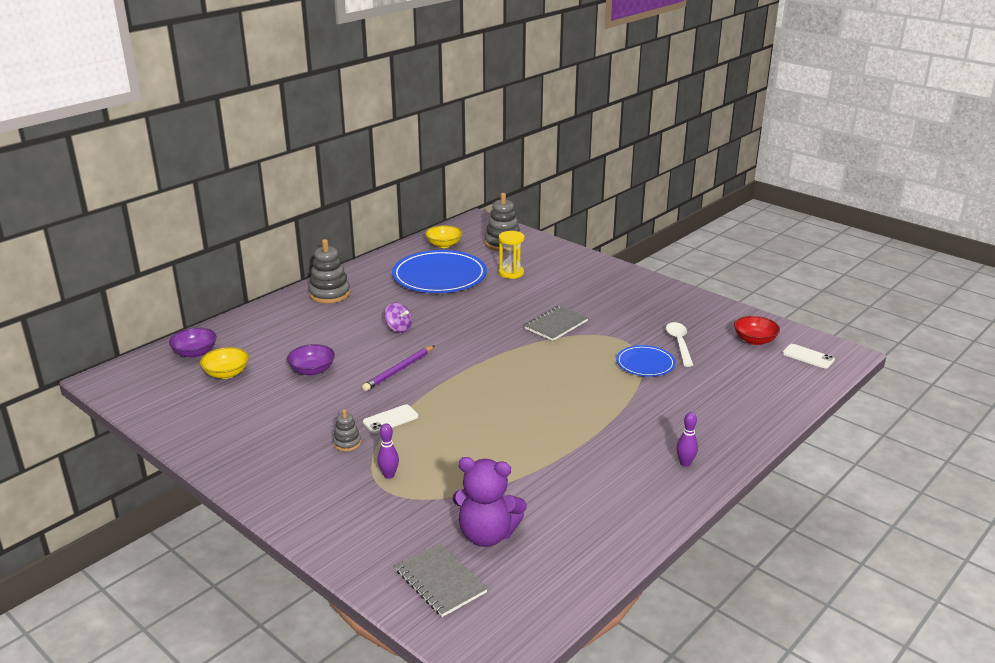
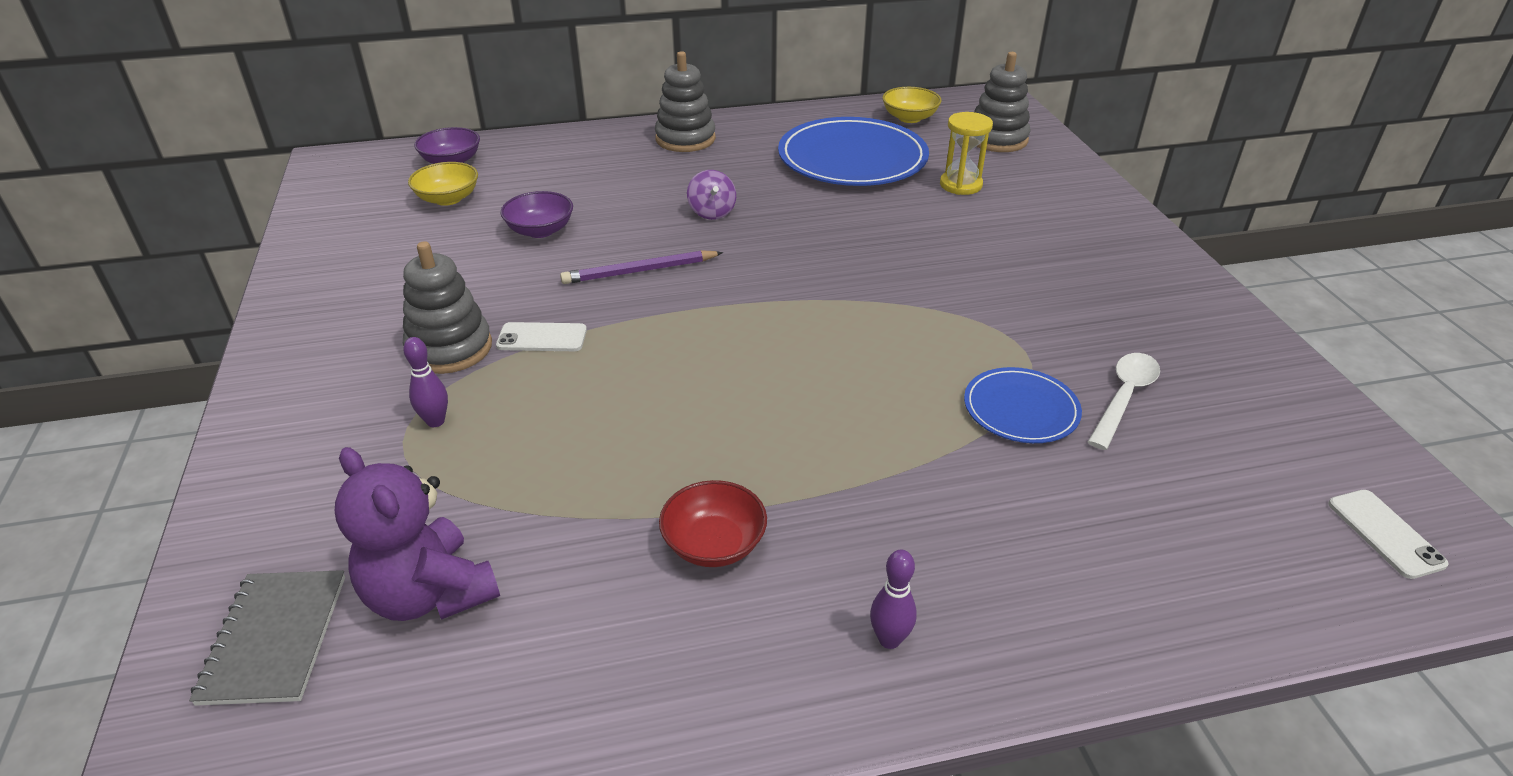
camera: 35 degrees right, 10 degrees up
(347, 443) = (450, 348): grey stacking toy -> grey stacking toy, size x1.91
(556, 325) = (940, 286): grey notebook -> none
(754, 340) = (1290, 451): red bowl -> red bowl (714, 544)

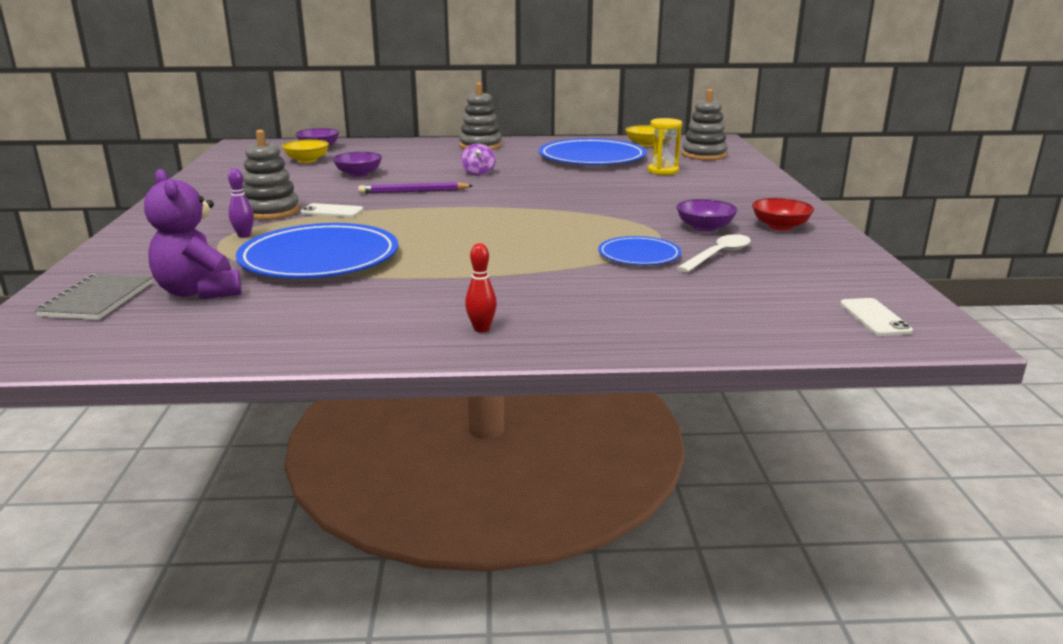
camera: 10 degrees right, 15 degrees down
(575, 472) = (319, 258): none -> blue plate
(714, 544) = (390, 288): red bowl -> red bowl (780, 226)
(889, 639) = (481, 329): purple bowling pin -> red bowling pin
(1076, 327) = (704, 228): none -> purple bowl

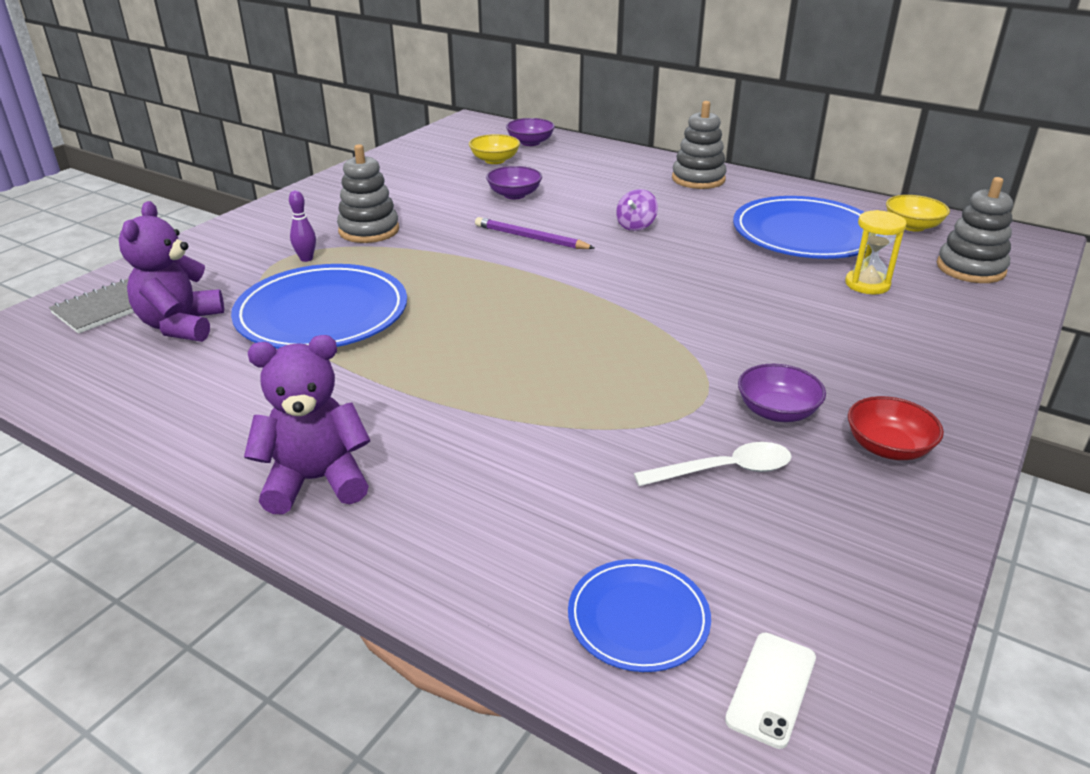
camera: 35 degrees right, 10 degrees up
(332, 211) = (419, 246): white phone -> none
(481, 329) = (316, 481): red bowling pin -> purple teddy bear
(639, 255) = (627, 430): blue plate -> blue plate (638, 618)

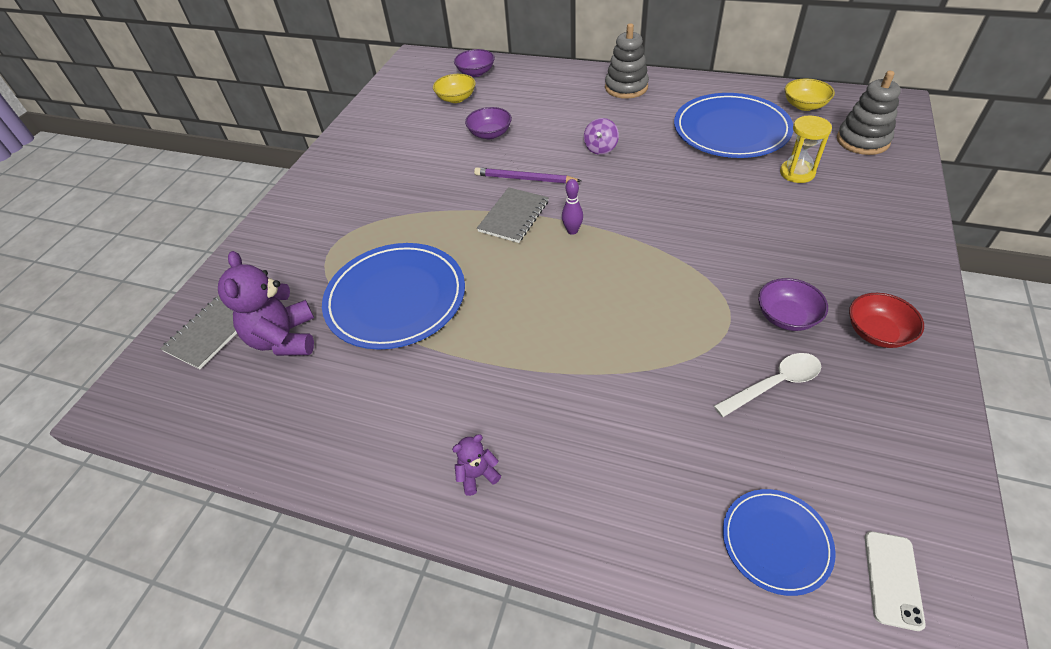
camera: 10 degrees left, 15 degrees up
(306, 259) = (353, 241): purple bowling pin -> purple bowling pin (572, 231)
(316, 481) = (477, 475): purple teddy bear -> purple teddy bear, size x0.48
(369, 230) = (390, 198): grey stacking toy -> none
(498, 267) = (514, 216): none -> grey notebook

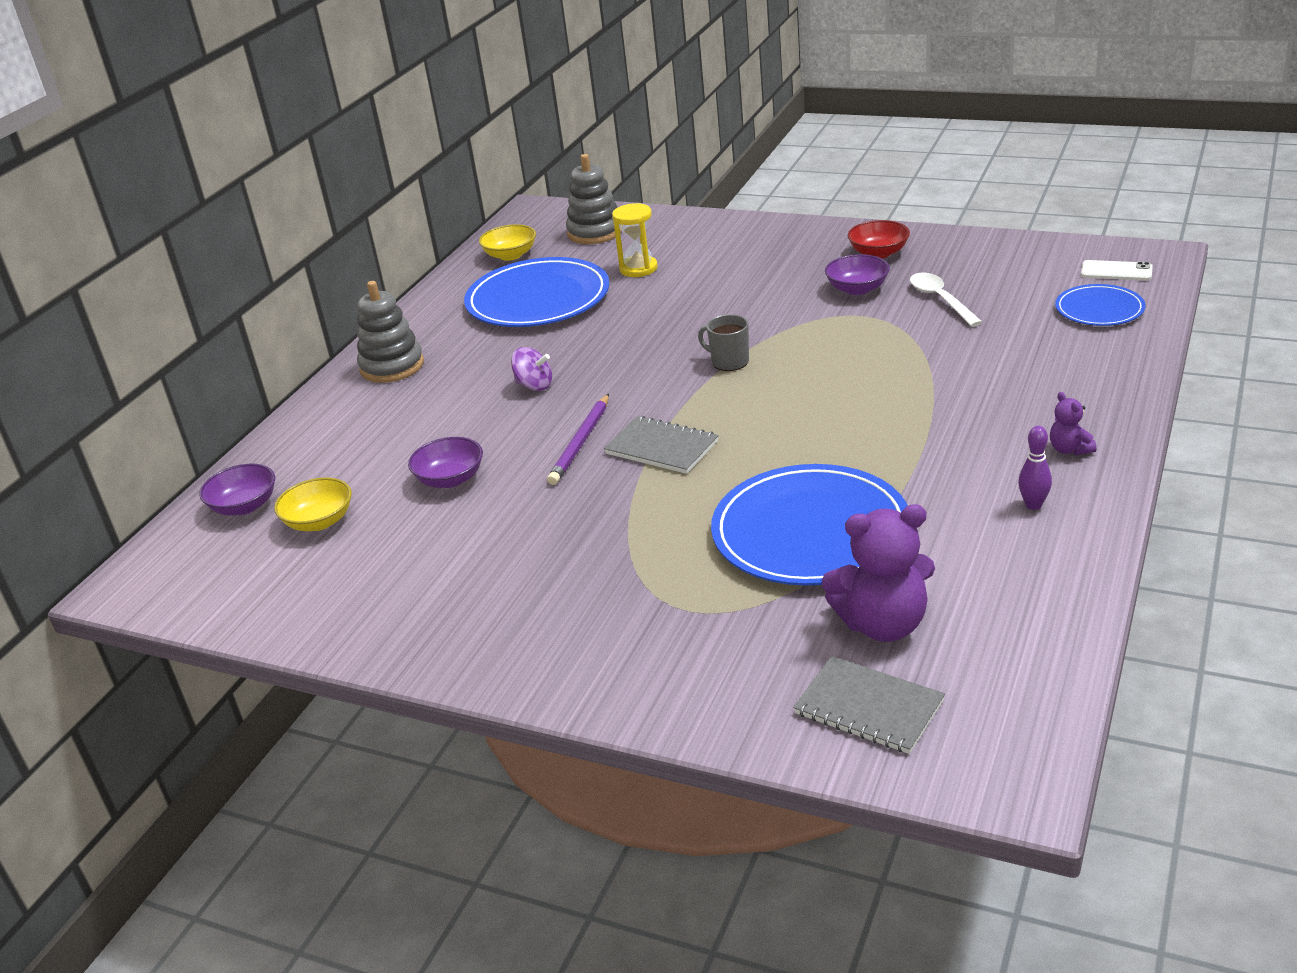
camera: 85 degrees left, 15 degrees down
(572, 231) = (703, 403): purple bowling pin -> purple bowling pin (1033, 505)
(637, 240) = (729, 362): none -> grey mug

